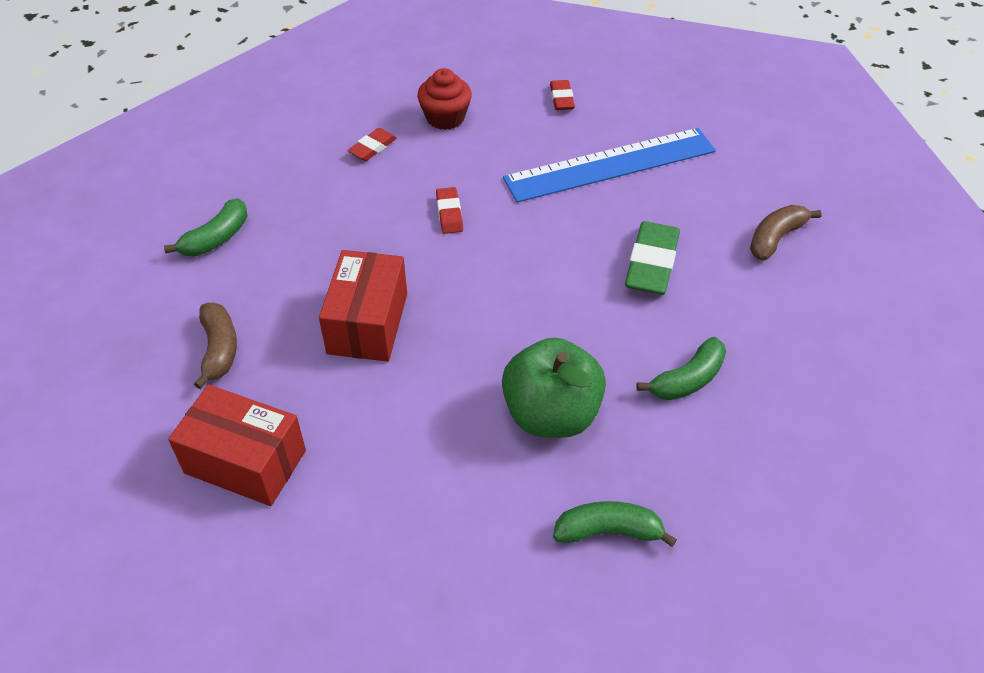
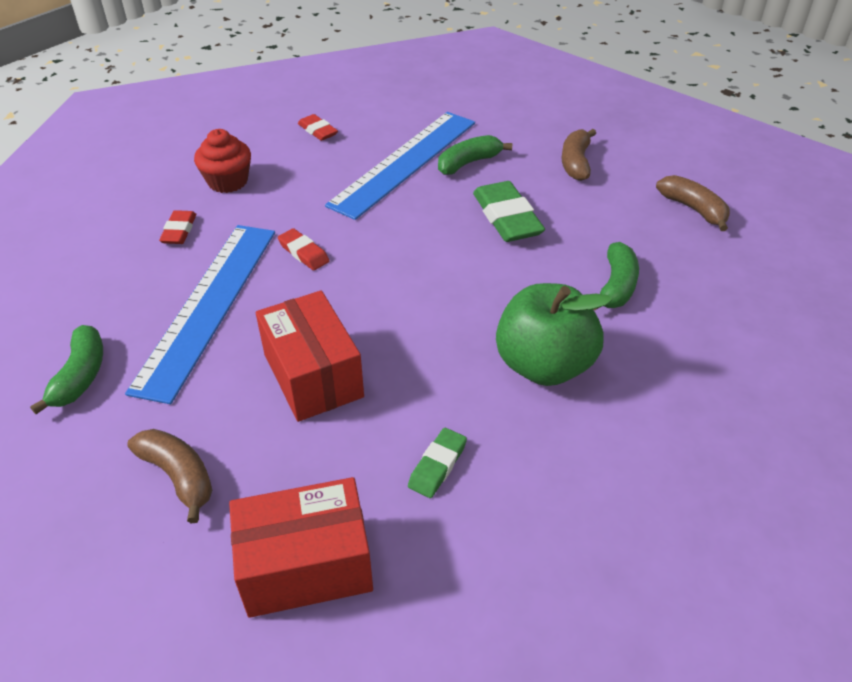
camera: 35 degrees left, 5 degrees down
(341, 225) = (208, 306): none -> blue ruler
(393, 446) = (437, 465): none -> green eraser
(608, 531) = (676, 429): green banana -> green banana (468, 163)
(848, 343) = (693, 209): none -> brown banana

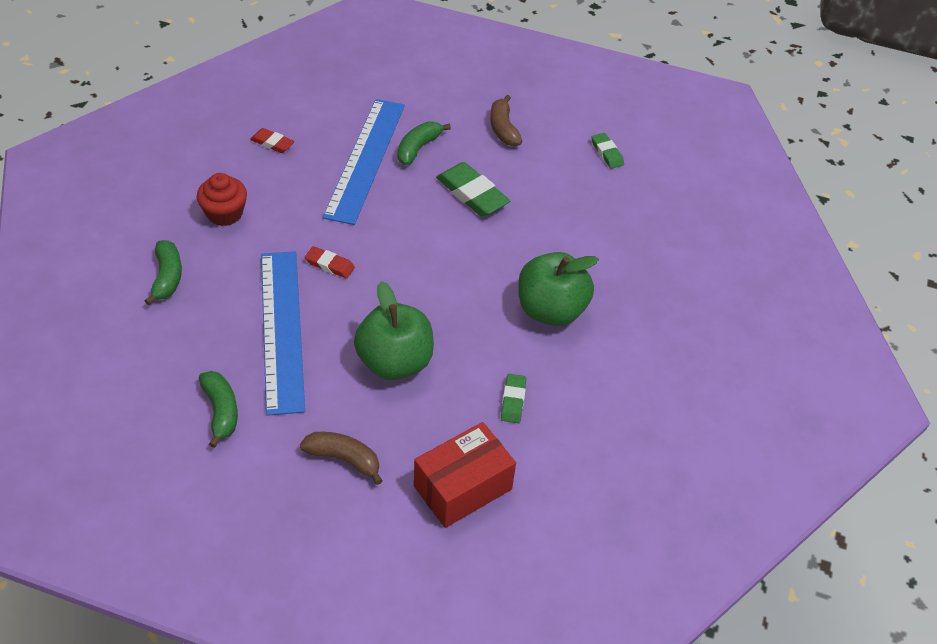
camera: 25 degrees left, 5 degrees up
(179, 231) = (214, 270): red eraser -> none
(313, 375) = (395, 362): red box -> green apple
(616, 286) = (576, 234): green banana -> green banana (167, 277)
(693, 209) = (607, 153): brown banana -> green eraser

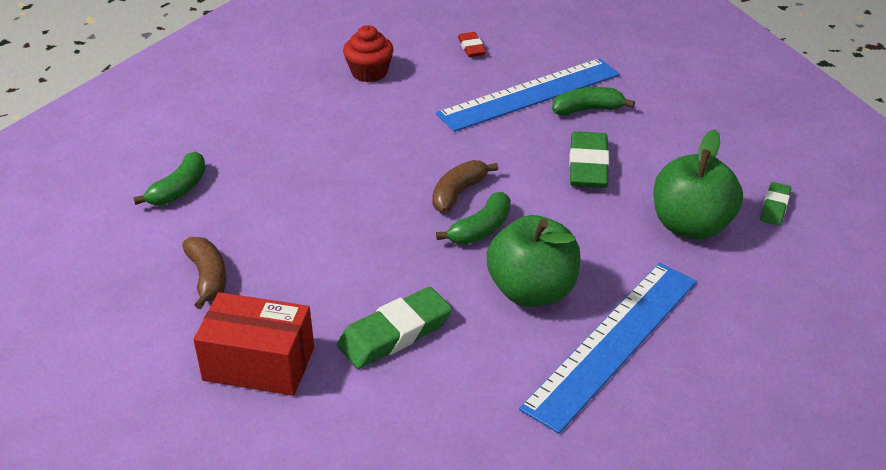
camera: 50 degrees right, 10 degrees down
(167, 277) = (272, 89): green banana -> green banana (481, 229)
(282, 329) = (296, 166): blue ruler -> blue ruler (612, 342)
(330, 265) = (394, 147): red eraser -> none
(395, 362) = (343, 241): green apple -> green apple (690, 226)
(503, 129) = (690, 135): brown banana -> brown banana (458, 193)
(513, 400) = (395, 333): green eraser -> green eraser, size x1.79

